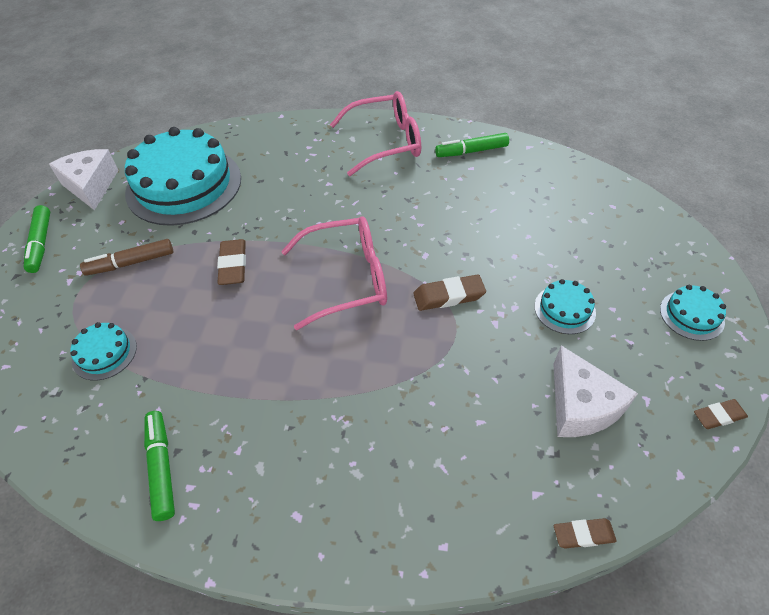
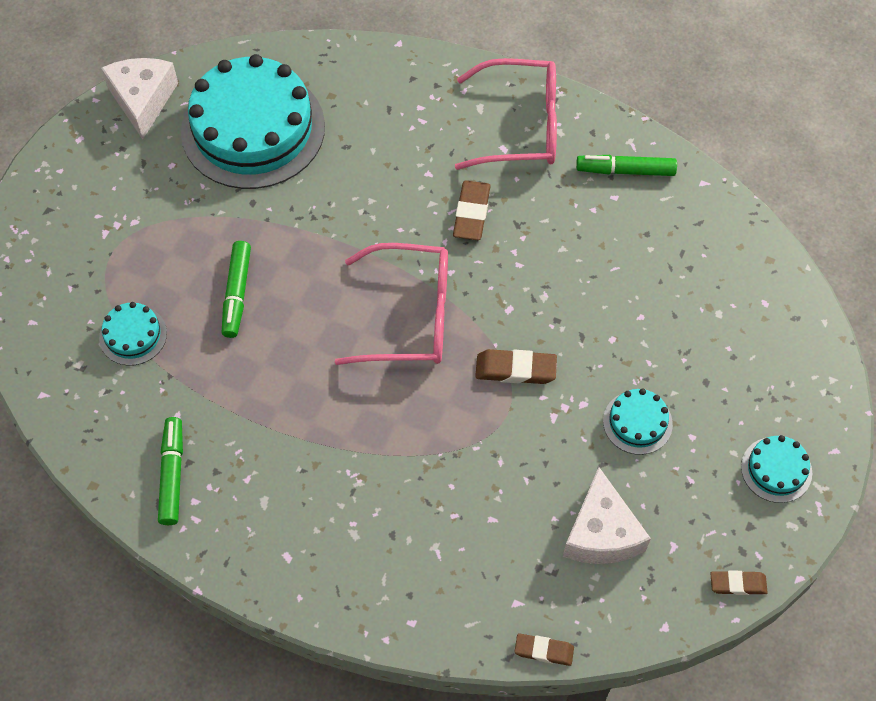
camera: 15 degrees right, 10 degrees up
(41, 244) = (78, 173): green marker -> green marker (237, 293)
(131, 263) = (175, 227): brown marker -> none
(233, 265) = (287, 262): brown eraser -> brown eraser (471, 213)

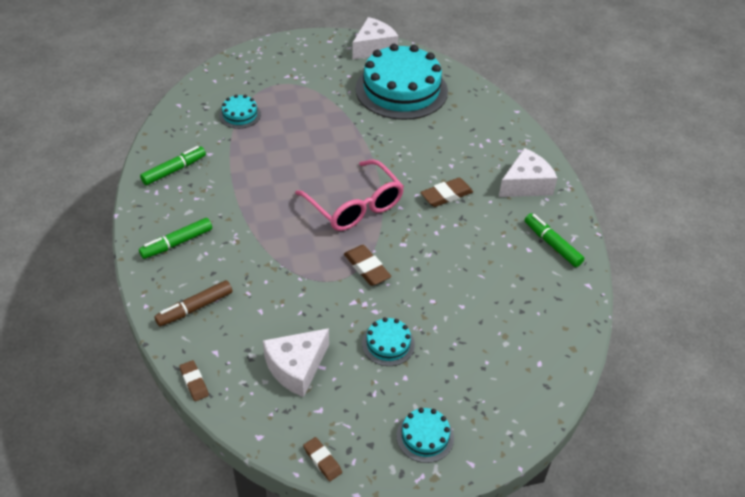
camera: 50 degrees right, 15 degrees down
(237, 293) = (300, 136): green marker -> green marker (177, 243)
(433, 587) = (195, 308): none -> brown marker
(521, 126) = (526, 184): pink glasses -> white cheese

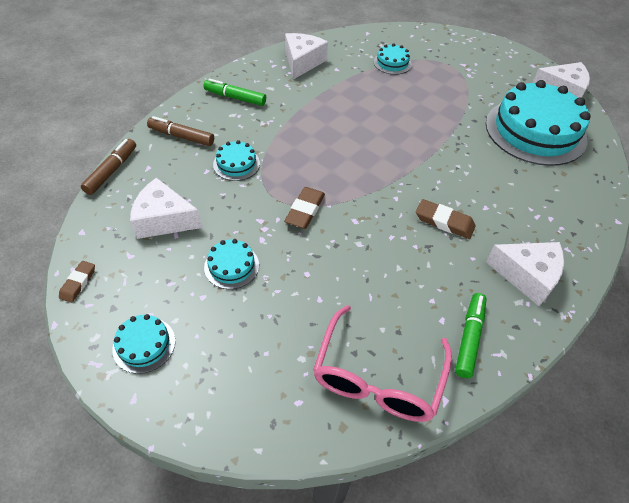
camera: 55 degrees right, 5 degrees up
(174, 170) = (302, 62): green marker -> white cheese
(194, 382) = (112, 171): brown eraser -> brown marker
(271, 285) = (236, 164): none -> turquoise cake
(355, 206) = (367, 169): pink glasses -> pink glasses (377, 377)

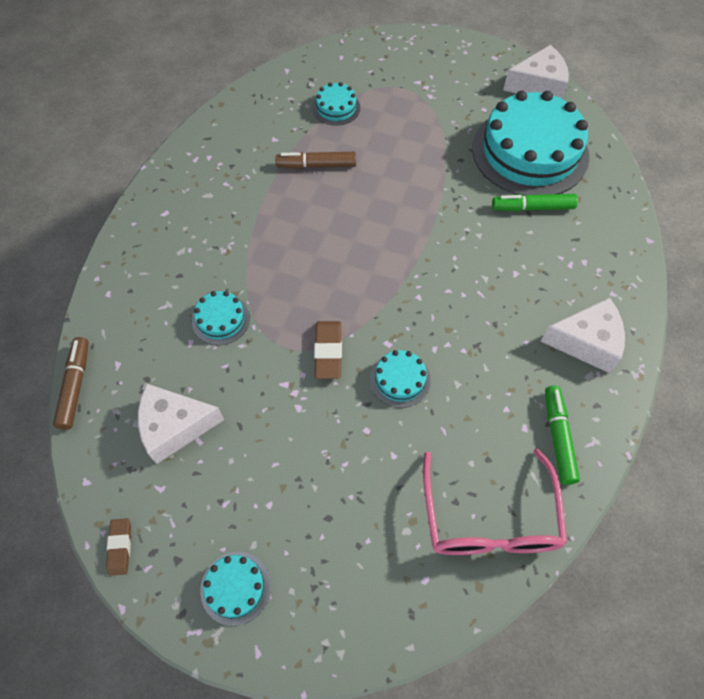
camera: 20 degrees left, 10 degrees up
(181, 136) = (135, 305): brown marker -> brown marker (316, 165)
(231, 266) = (282, 454): turquoise cake -> turquoise cake (400, 379)
(235, 98) = (172, 225): green marker -> green marker (532, 207)
(302, 62) = (228, 142): white cheese -> none
(444, 222) = (481, 308): brown eraser -> none

